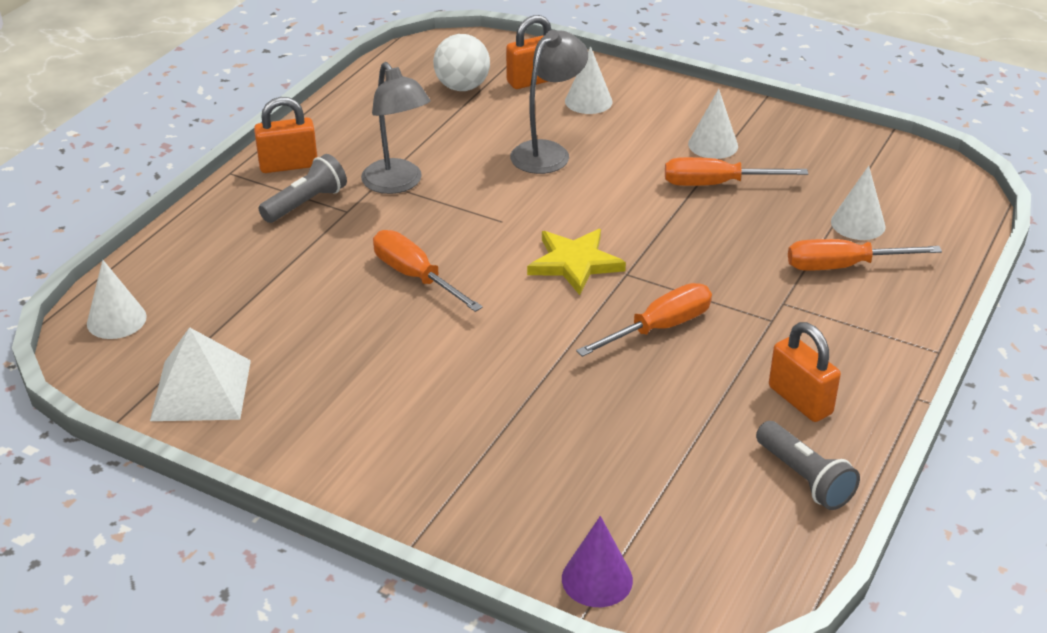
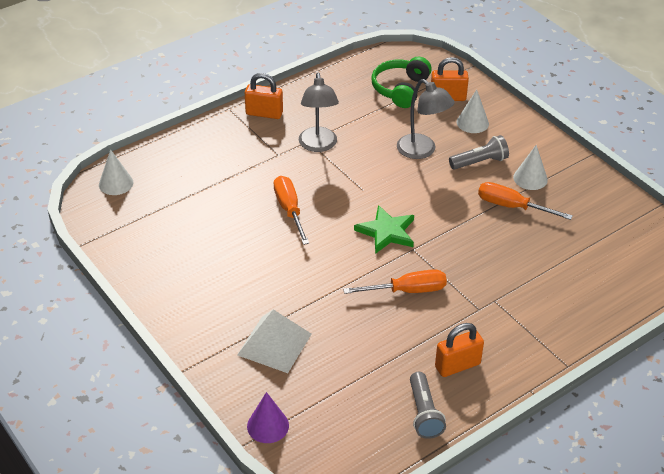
camera: 25 degrees right, 5 degrees up
(201, 390) = (134, 240): white pyramid -> white pyramid (274, 344)
(306, 203) = (258, 142): grey flashlight -> grey flashlight (480, 162)
(462, 87) = (400, 89): white ball -> green headphones
(547, 152) = (422, 151): grey lamp -> grey lamp turned 75 degrees clockwise
(575, 263) = (386, 232): yellow star -> green star
(800, 400) = (457, 365): orange padlock -> orange padlock turned 75 degrees clockwise
(843, 266) = (550, 289): orange screwdriver -> none
(858, 224) = (583, 264): white cone -> none

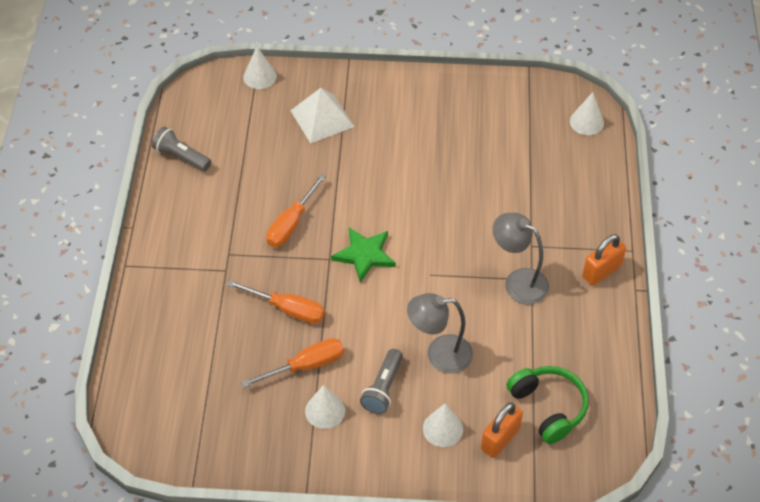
camera: 130 degrees right, 10 degrees up
(268, 426) = (260, 76): purple cone -> white cone
(289, 210) = (451, 209): orange screwdriver -> orange screwdriver (288, 309)
(457, 365) = (196, 202): orange padlock -> none

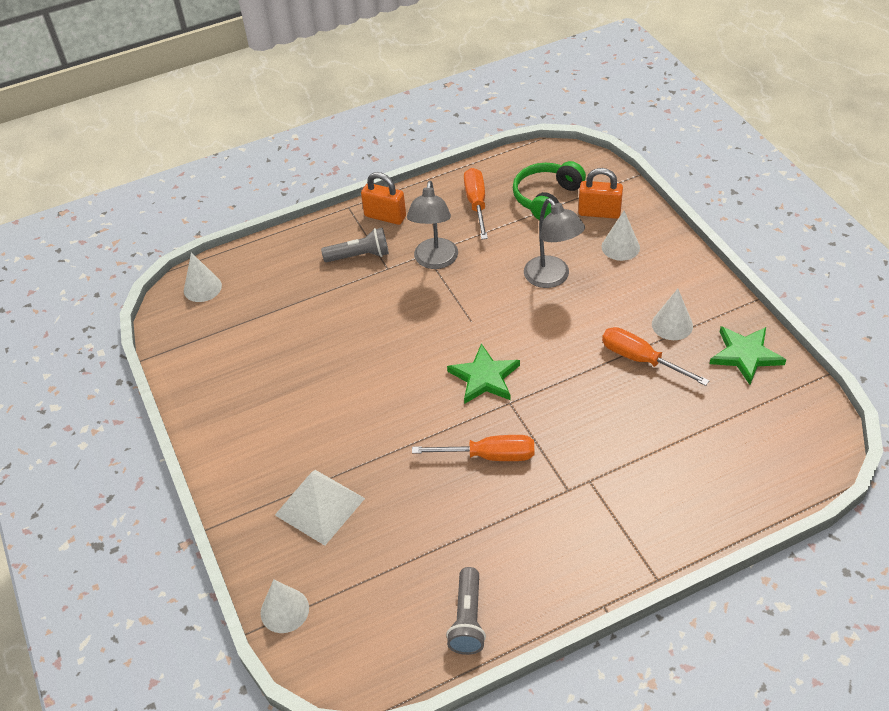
camera: 115 degrees left, 5 degrees down
(255, 442) = (745, 355): none -> green star
(288, 309) = (593, 404): orange screwdriver -> orange screwdriver (476, 204)
(383, 388) = (616, 298): grey flashlight -> grey flashlight (359, 256)

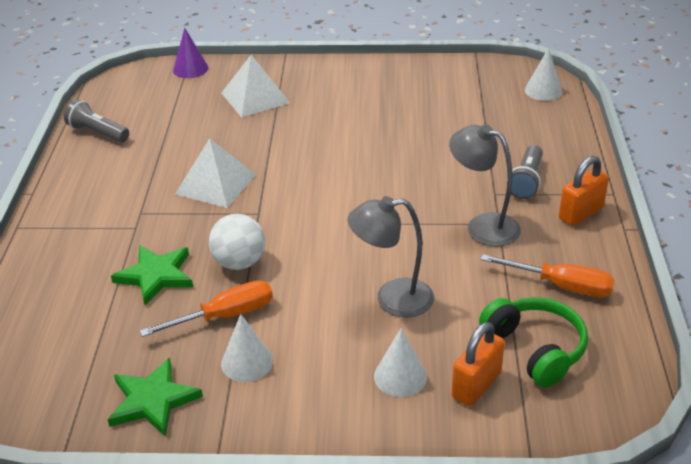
camera: 115 degrees right, 10 degrees down
(284, 610) = (190, 69): white cone -> purple cone
(484, 377) = (300, 208): green star -> green star (156, 276)
(489, 456) = (216, 184): orange screwdriver -> white pyramid
(579, 382) = (239, 262): none -> white ball

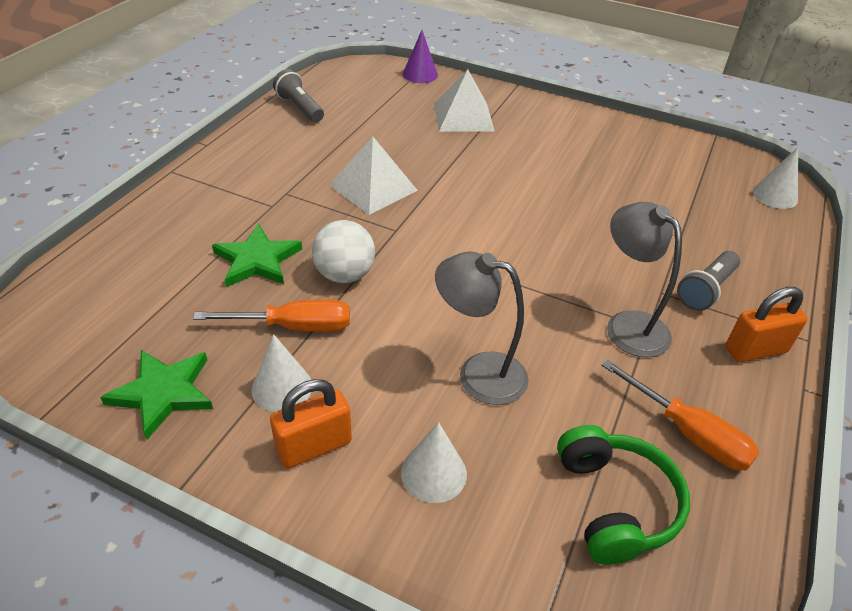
camera: 20 degrees right, 5 degrees up
(476, 385) = (517, 523): orange padlock -> orange padlock (314, 446)

